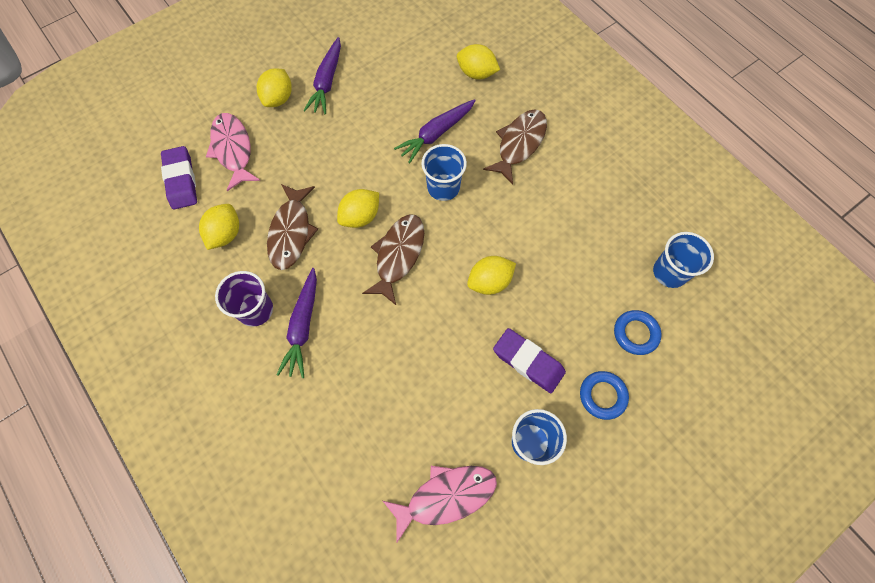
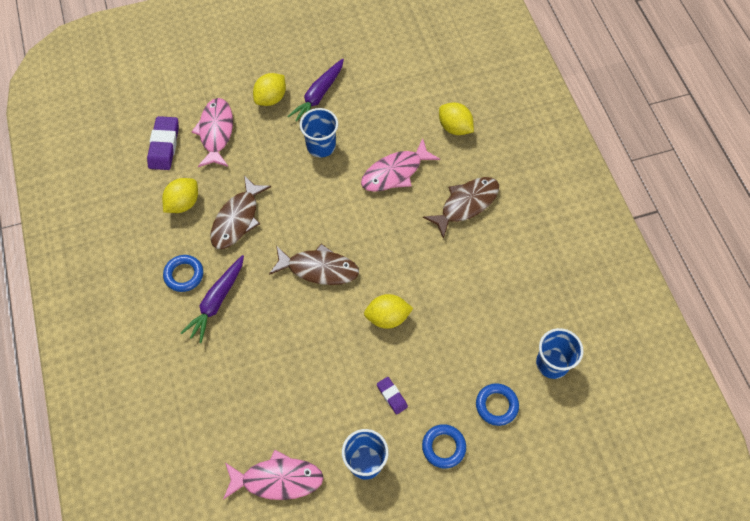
camera: 20 degrees right, 5 degrees down
(255, 310) = (184, 275): purple cup -> blue ring
(360, 217) = (300, 225): yellow lemon -> none
(398, 255) = (318, 269): brown fish -> brown fish turned 60 degrees clockwise
(436, 134) = (395, 172): purple carrot -> pink fish
(443, 187) = (382, 222): blue cup -> blue cup (321, 146)
(528, 362) = (392, 396): purple eraser -> purple eraser, size x0.56

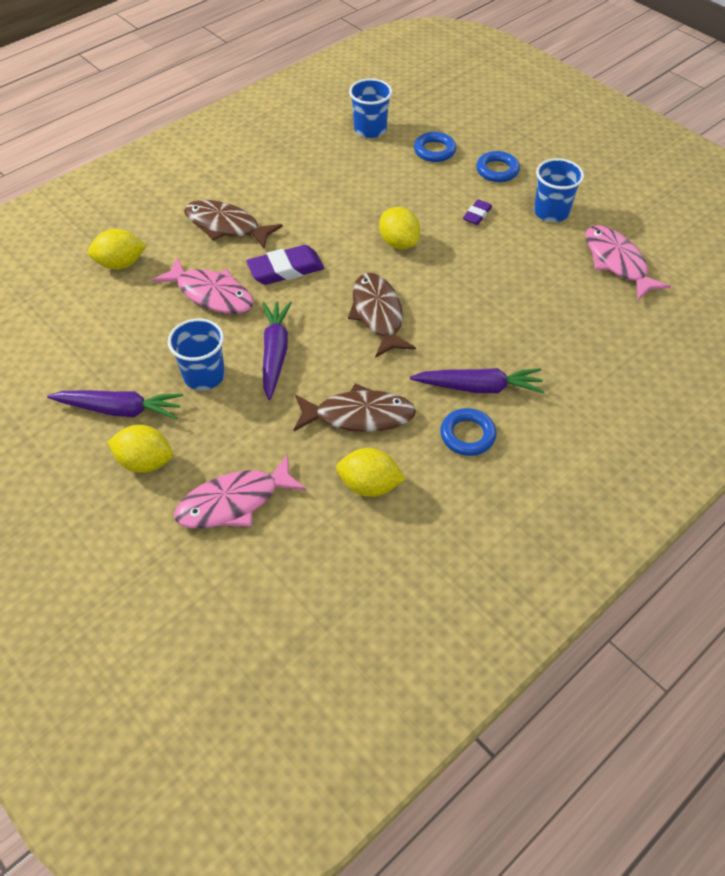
camera: 115 degrees left, 10 degrees down
(164, 146) = (288, 557): purple eraser -> purple eraser (285, 269)
(318, 191) = (275, 353): none -> purple carrot
(455, 127) = (121, 264): yellow lemon -> yellow lemon turned 60 degrees clockwise

